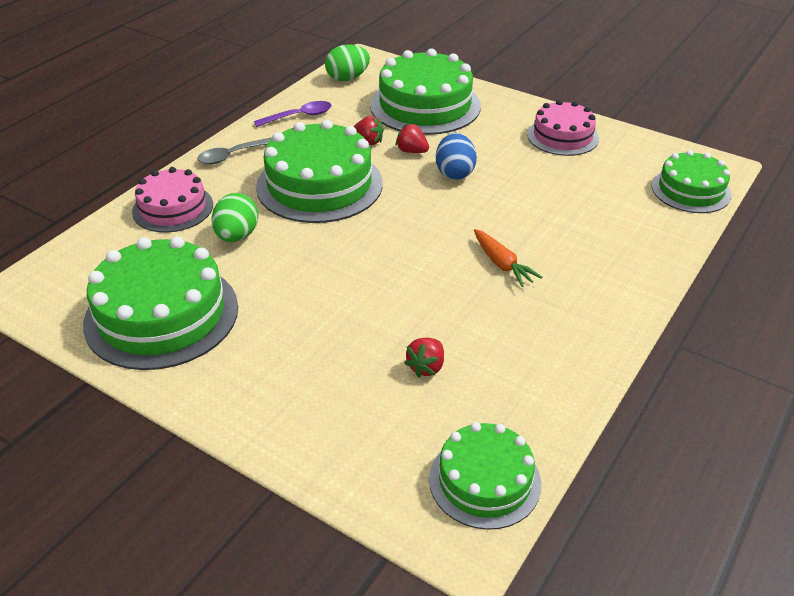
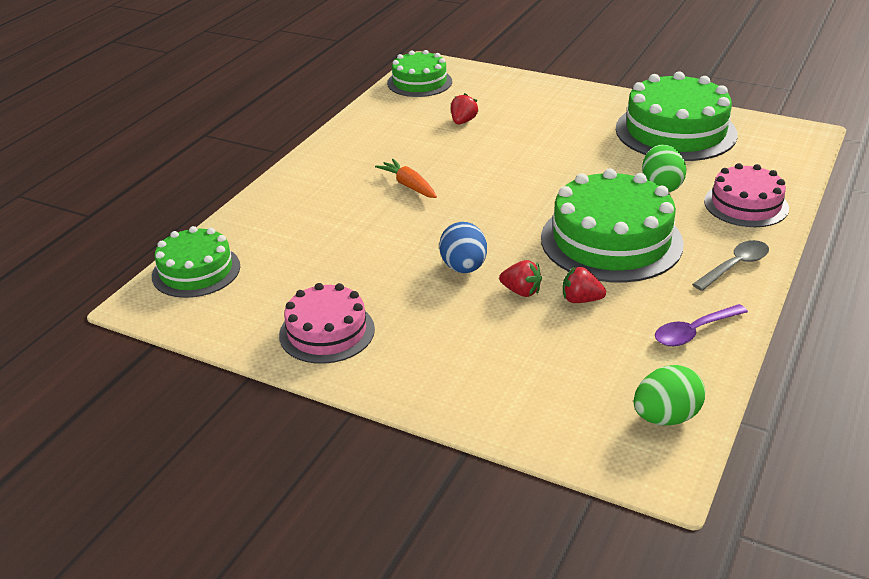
camera: 175 degrees right, 5 degrees down
(425, 105) = (523, 369): green cake -> none

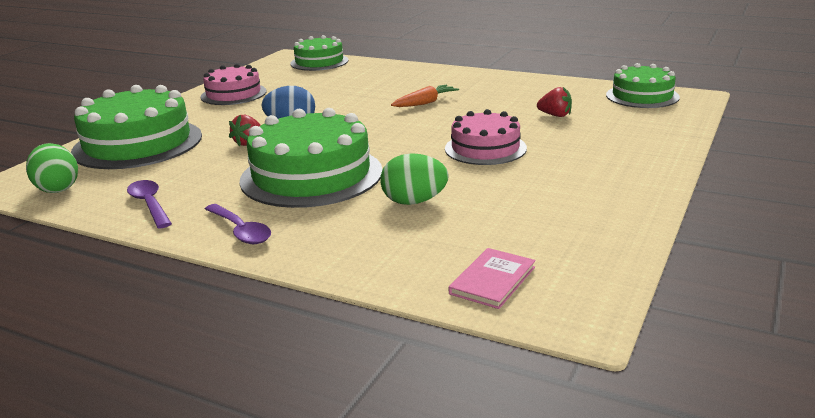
camera: 90 degrees right, 10 degrees down
(581, 300) = (224, 162): red strawberry -> none
(675, 131) = (559, 217): green cake -> green cake (138, 143)
(735, 266) = (241, 231): grey spoon -> purple spoon
(746, 204) = (365, 248): pink cake -> pink cake (485, 148)
(774, 157) = (492, 280): none -> pink book

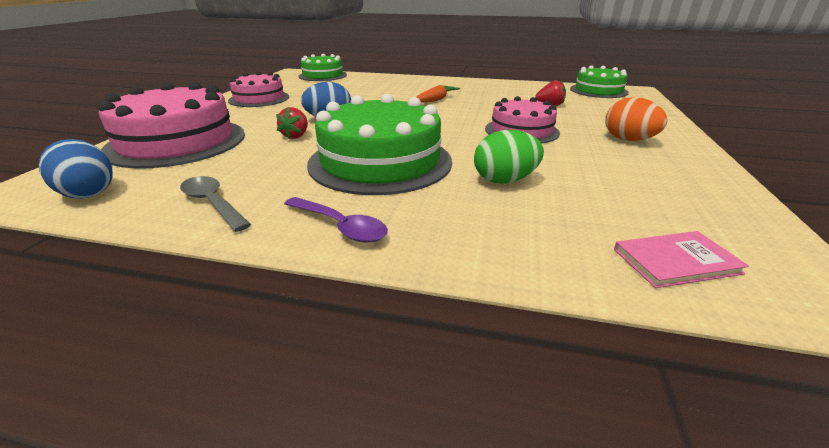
camera: 15 degrees left, 5 degrees up
(57, 188) = (88, 193): green egg -> blue egg
(138, 143) = (177, 142): green cake -> pink cake
(149, 204) = (212, 203): purple spoon -> grey spoon
(492, 280) = (676, 261): pink book -> pink book turned 60 degrees clockwise
(594, 166) = (628, 140): none -> orange egg

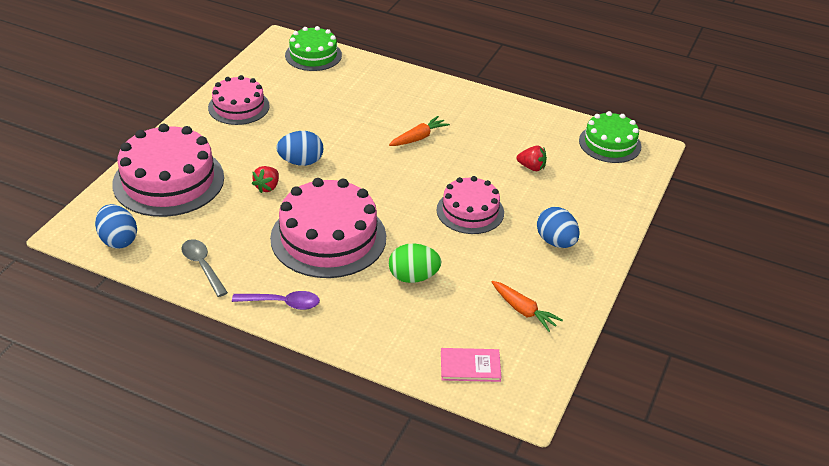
camera: 10 degrees right, 10 degrees up
(340, 226) = (282, 303): purple spoon -> purple spoon turned 45 degrees counterclockwise
(380, 162) = (328, 237): green cake -> pink cake
(628, 140) = (556, 242): orange egg -> blue egg
(667, 192) = (524, 311): none -> orange carrot

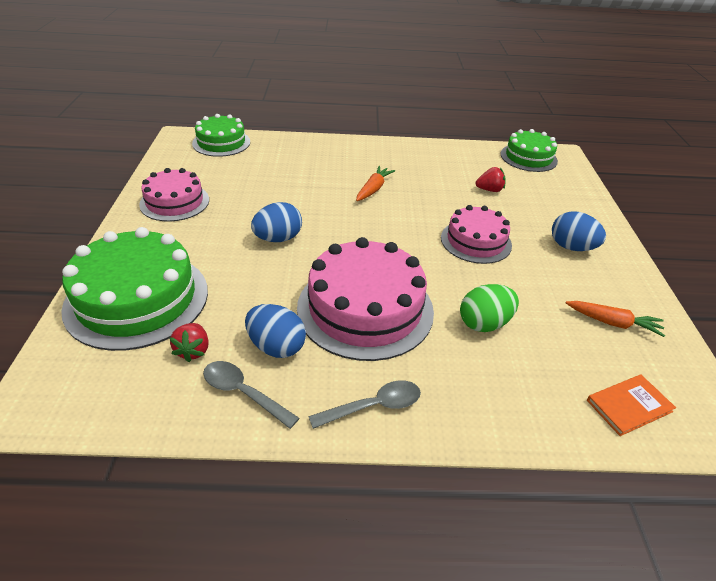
camera: 25 degrees left, 0 degrees up
(118, 240) = (107, 396): blue egg -> blue egg (276, 346)
(168, 180) = (137, 299): pink cake -> green cake
(267, 187) = (260, 274): red strawberry -> red strawberry (193, 350)
(282, 303) = (374, 406): purple spoon -> grey spoon
(470, 366) = (629, 406): pink book -> orange book

